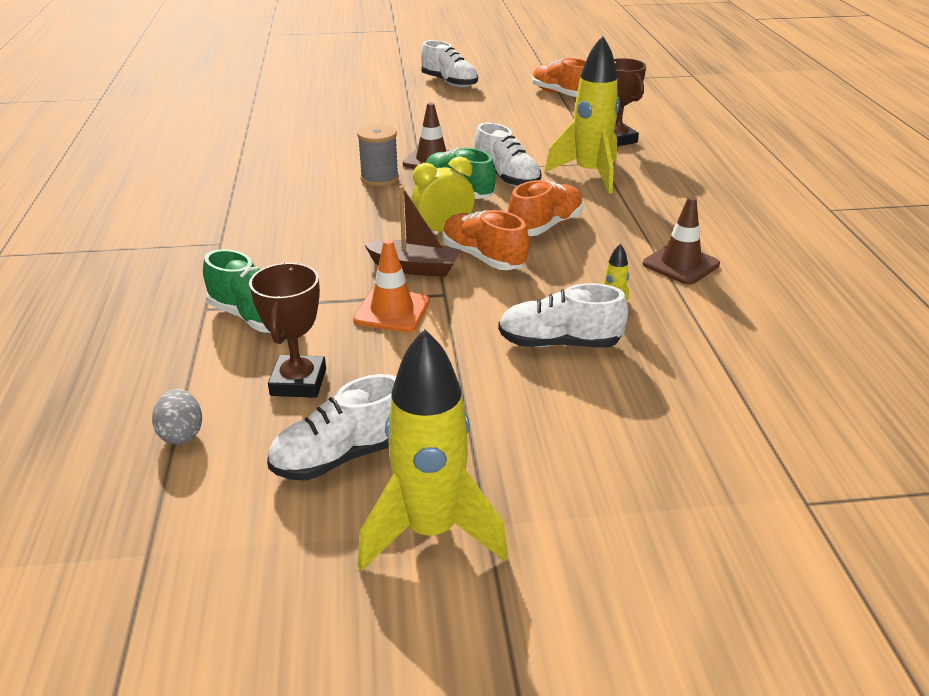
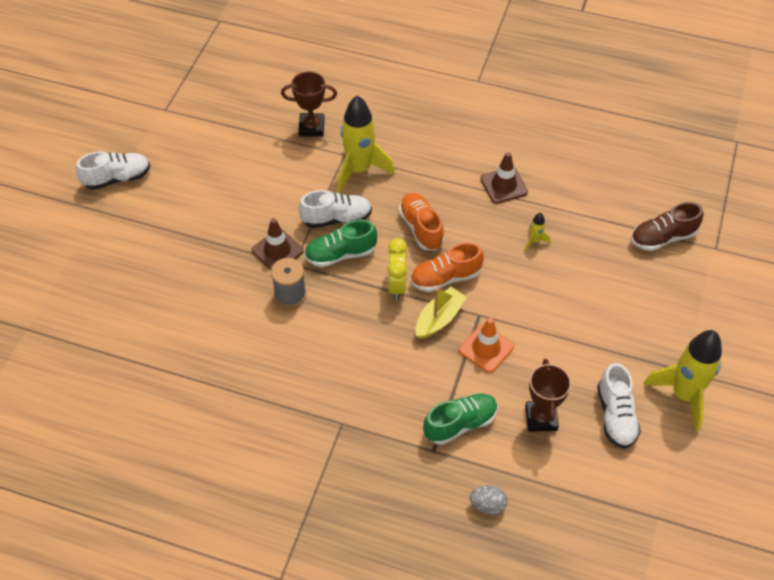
camera: 65 degrees left, 20 degrees up
(181, 434) = (566, 487): grey egg -> grey egg (487, 505)
(298, 382) = (541, 418): brown trophy -> brown trophy turned 60 degrees clockwise
(415, 268) = (439, 319): brown boat -> yellow boat
(559, 343) = (558, 281): white shoe -> none
(561, 94) = (200, 118): orange shoe -> none
(756, 430) = (663, 237): none -> brown shoe

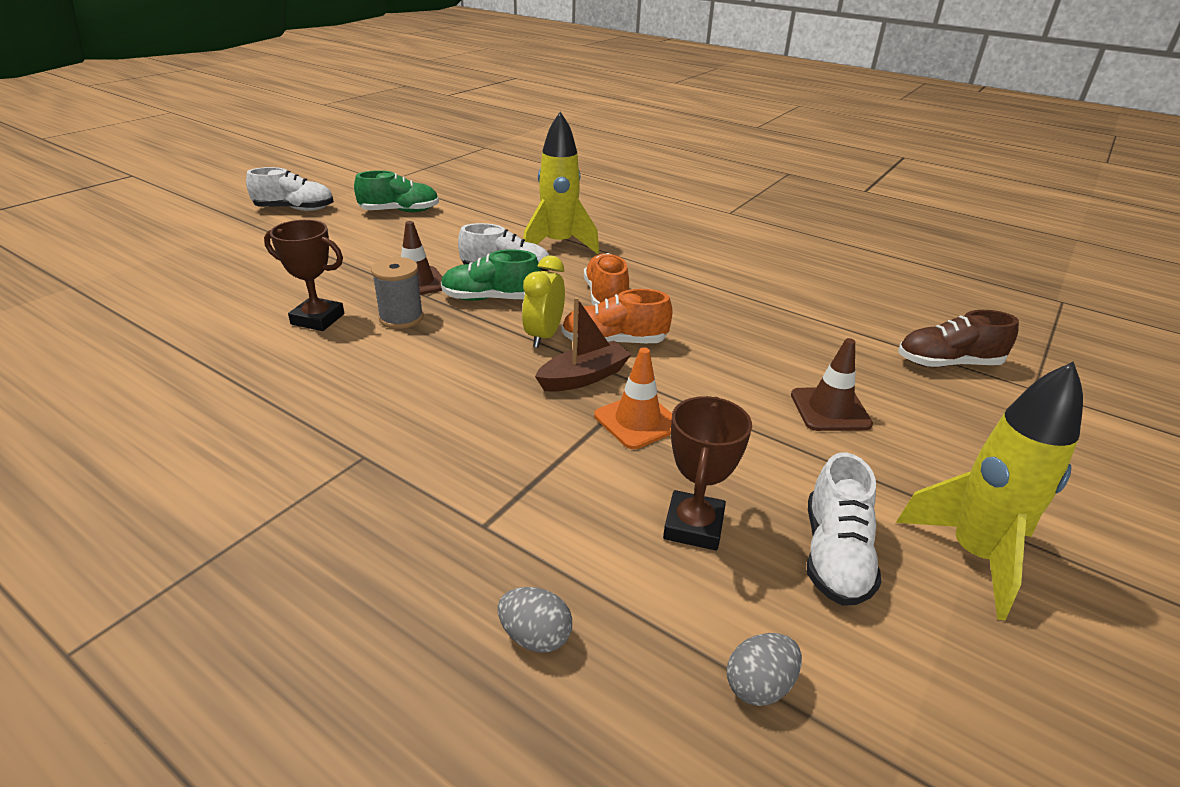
camera: 15 degrees right, 20 degrees down
(311, 127) = (526, 212): brown trophy -> brown trophy (318, 319)
(439, 319) = (584, 377): yellow boat -> brown boat
(460, 424) = (549, 501): green shoe -> green shoe (400, 211)
(503, 185) = (730, 283): brown traffic cone -> brown traffic cone (830, 410)
(535, 241) = (754, 333): yellow rocket -> none
(594, 498) = (759, 685): none -> grey egg

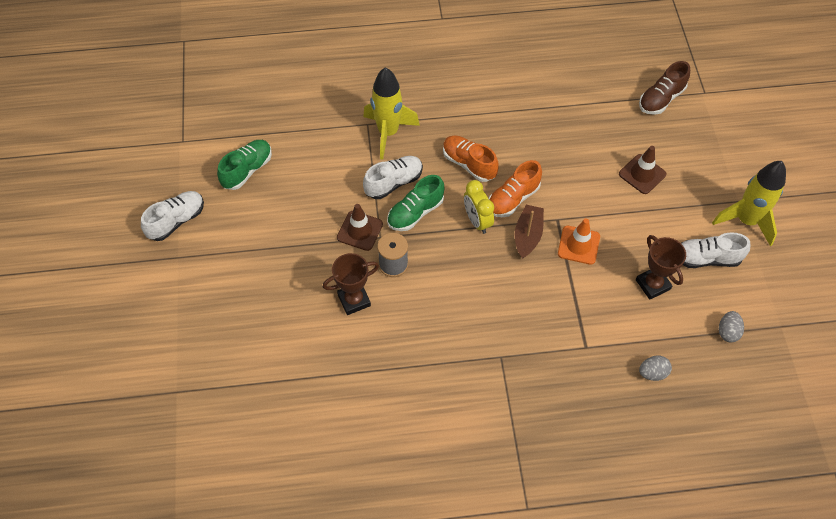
camera: 40 degrees left, 25 degrees up
(835, 555) = (706, 258): white shoe -> white shoe turned 120 degrees clockwise

